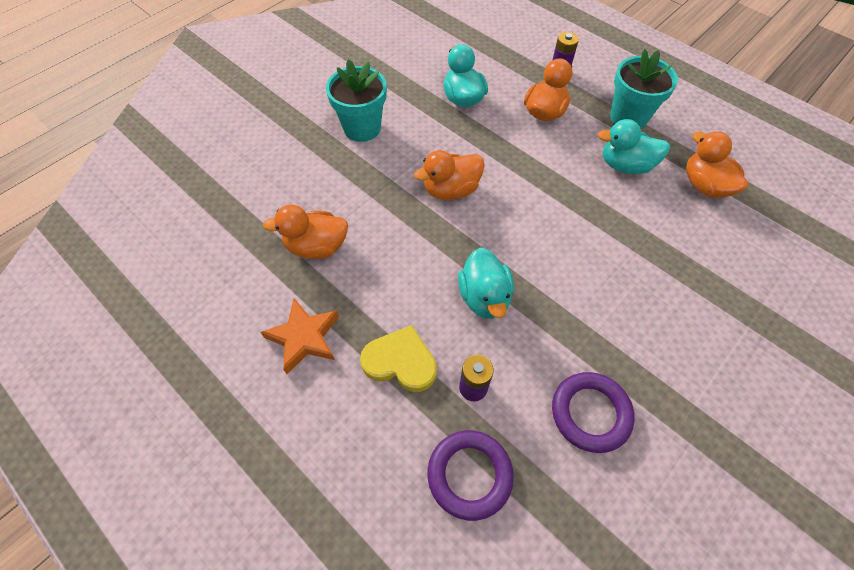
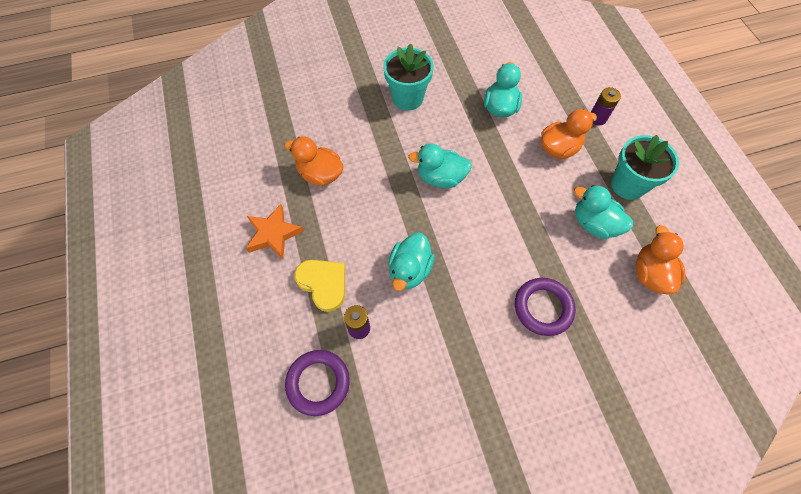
camera: 30 degrees right, 5 degrees up
(451, 190) = (440, 177): orange duck -> turquoise duck
(590, 413) = (426, 392): purple ring -> purple ring (543, 308)

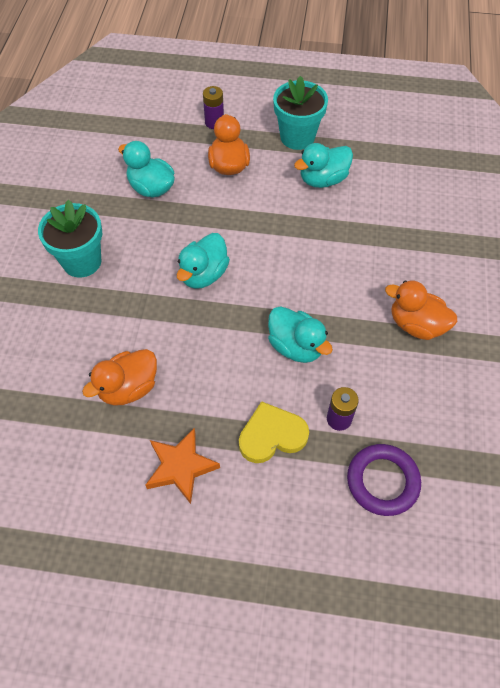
camera: 65 degrees left, 5 degrees down
(543, 308) = (386, 255): purple ring -> none
(650, 273) = (389, 166): orange duck -> orange duck (416, 325)

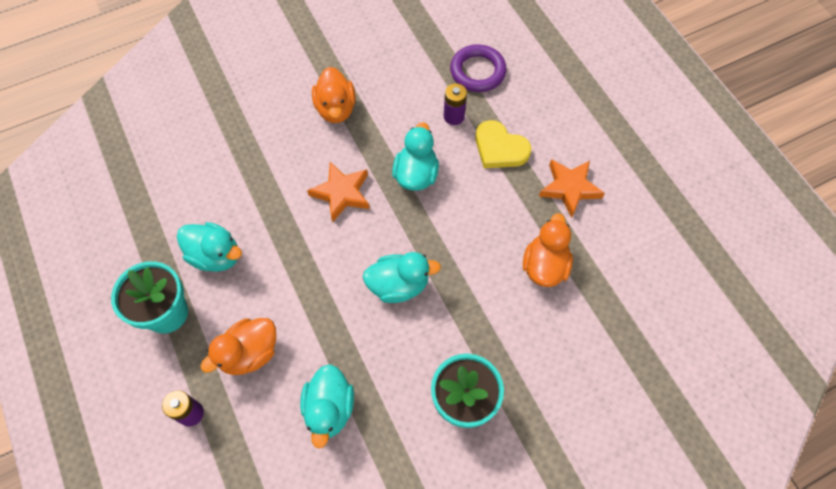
camera: 125 degrees left, 5 degrees up
(128, 388) = (544, 265): orange duck -> orange duck turned 90 degrees counterclockwise
(318, 281) = (341, 193): none -> orange star

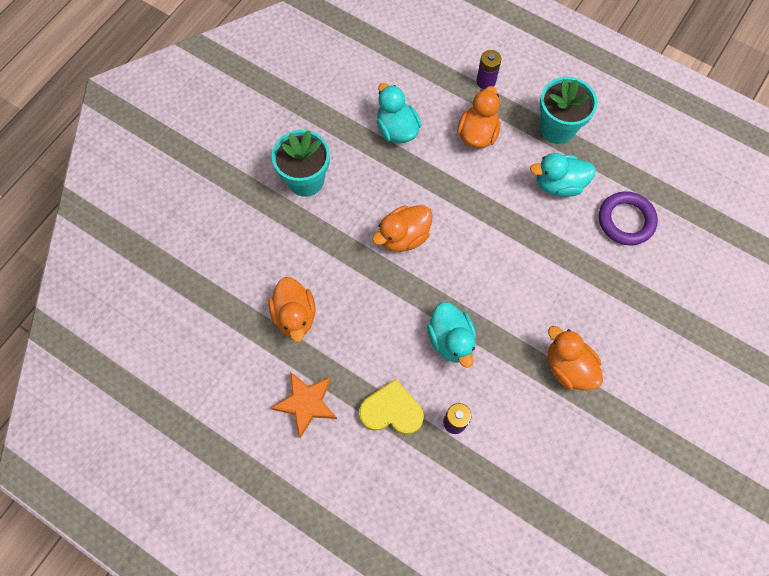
camera: 150 degrees right, 5 degrees up
(341, 193) = (501, 287): orange star -> none
(399, 285) = (403, 237): turquoise duck -> orange duck
(477, 71) = (463, 493): purple ring -> purple ring (626, 220)

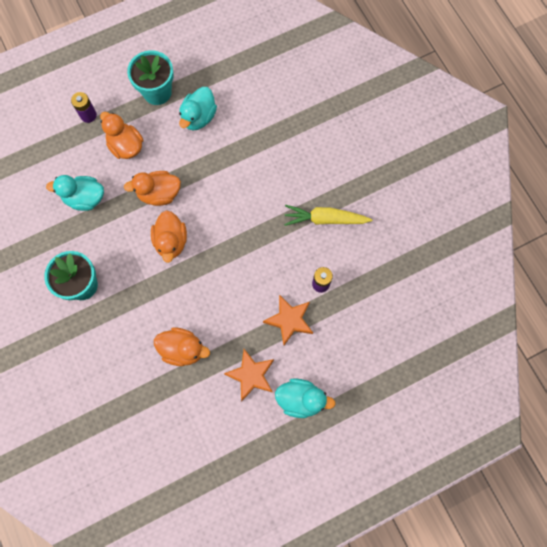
camera: 60 degrees left, 5 degrees up
(391, 410) = (289, 320): yellow heart -> orange star
(451, 340) = (264, 253): turquoise duck -> turquoise duck (301, 399)
(533, 384) = (325, 219): none -> yellow carrot
(568, 367) = (326, 191): orange duck -> orange duck (159, 194)
(626, 220) = (251, 93): purple ring -> none

